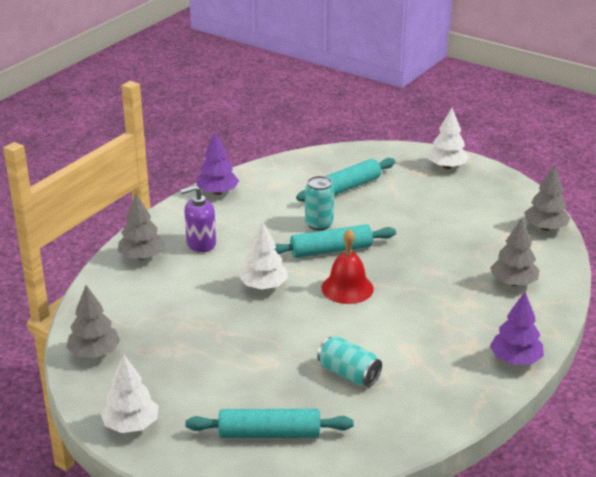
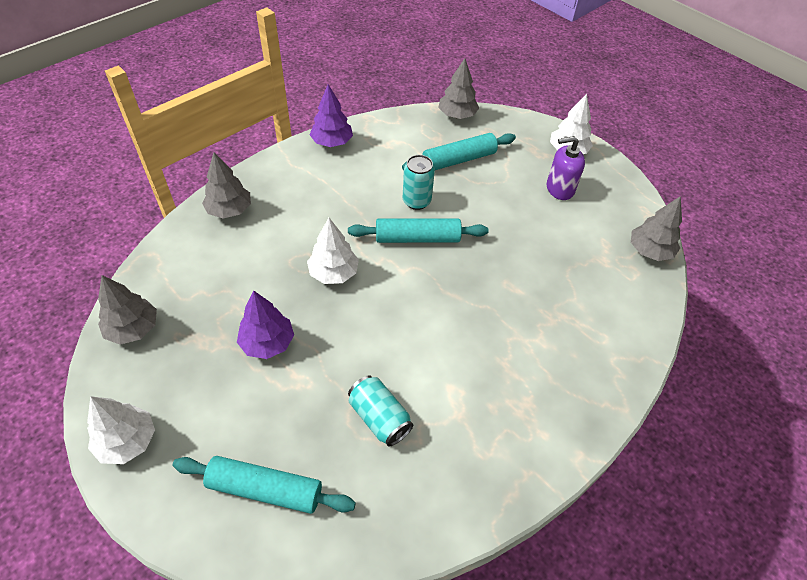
camera: 10 degrees right, 20 degrees up
(201, 243) = (292, 204): purple soap dispenser -> purple soap dispenser (559, 189)
(347, 288) = (417, 293): red bell -> none
(513, 282) = (595, 321): grey tree -> grey tree (457, 115)
(515, 360) = (568, 438): purple tree -> purple tree (267, 343)

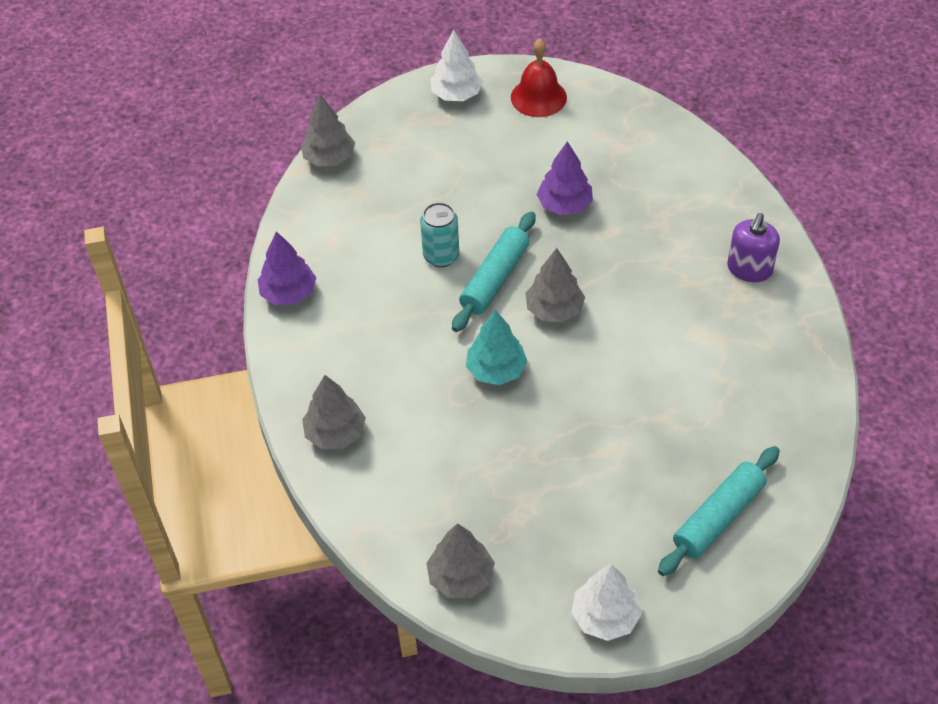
camera: 55 degrees left, 0 degrees up
(267, 343) = (553, 460): purple tree -> purple tree (564, 205)
(333, 273) = (496, 370): white tree -> turquoise tree
(379, 418) = (693, 402): turquoise can -> none
(459, 160) = (403, 191): turquoise rolling pin -> none
(559, 189) = (506, 130): purple soap dispenser -> purple soap dispenser (749, 269)
(608, 193) = (538, 97): none -> red bell
(649, 251) = (630, 109): grey tree -> grey tree (554, 309)

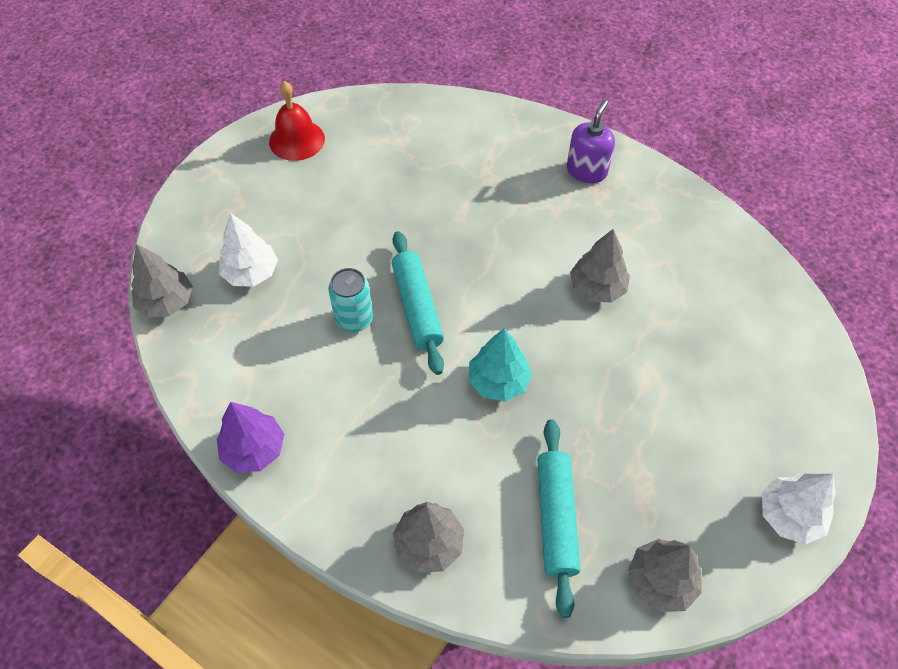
camera: 45 degrees left, 5 degrees up
(456, 94) = (226, 178): white tree -> white tree (251, 273)
(554, 309) = (488, 299): grey tree -> grey tree (597, 288)
(564, 205) = (407, 211): purple tree -> none
(718, 517) = (770, 370): turquoise rolling pin -> turquoise rolling pin (556, 518)
(749, 269) = (586, 171): purple soap dispenser -> purple soap dispenser turned 135 degrees counterclockwise

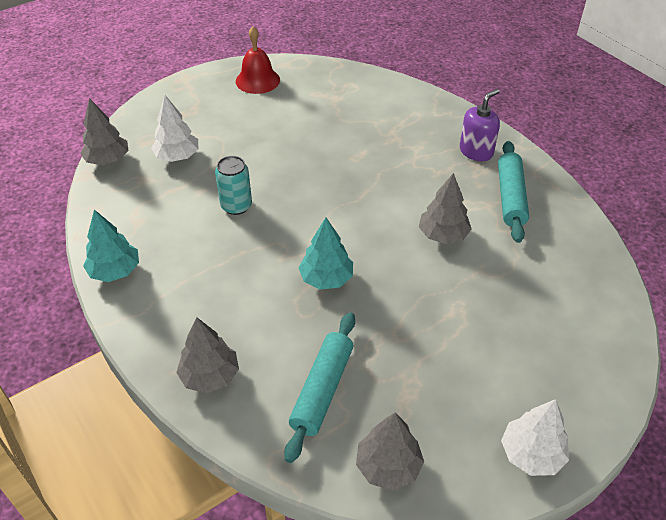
camera: 20 degrees right, 10 degrees down
(254, 449) = (115, 271): purple tree -> turquoise tree
(417, 307) = (289, 210): turquoise rolling pin -> turquoise rolling pin (510, 197)

